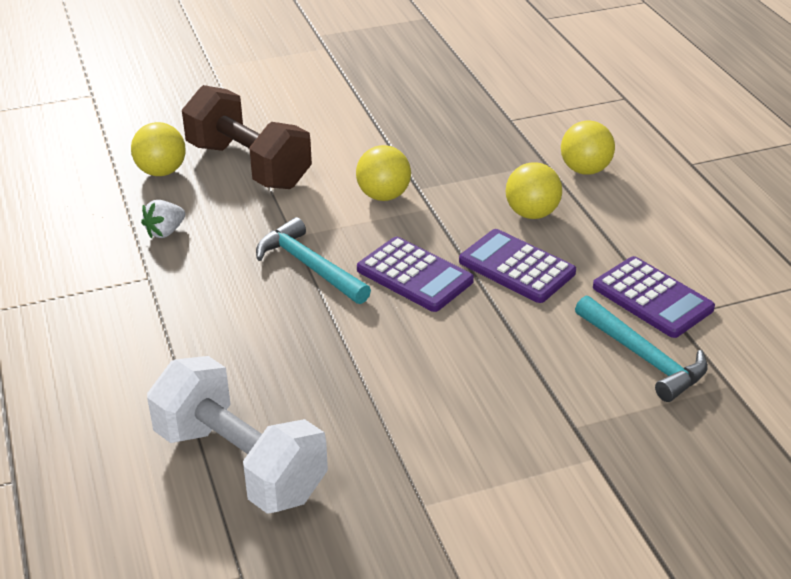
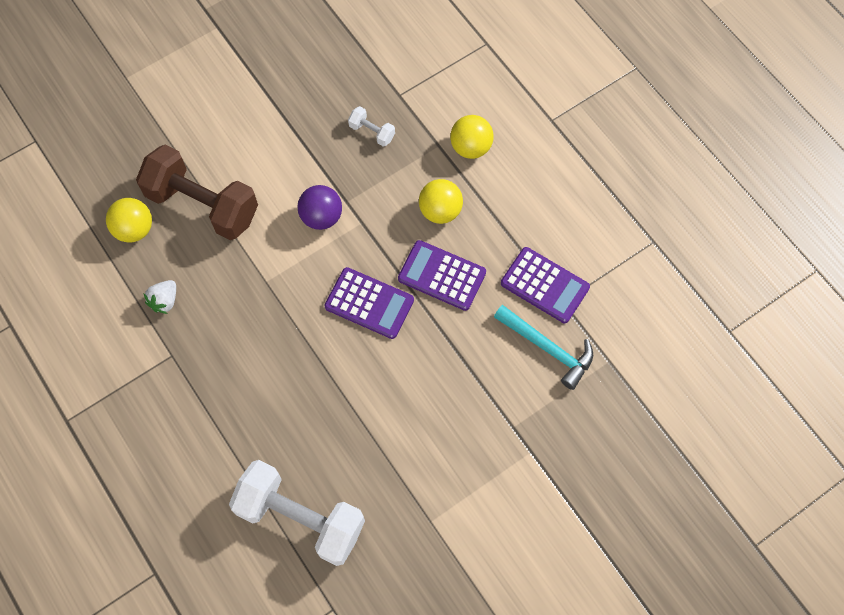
camera: 15 degrees left, 30 degrees up
(309, 266) = (288, 312): turquoise hammer -> none
(383, 196) = (321, 217): yellow ball -> purple ball
(468, 141) = (372, 132): none -> white dumbbell

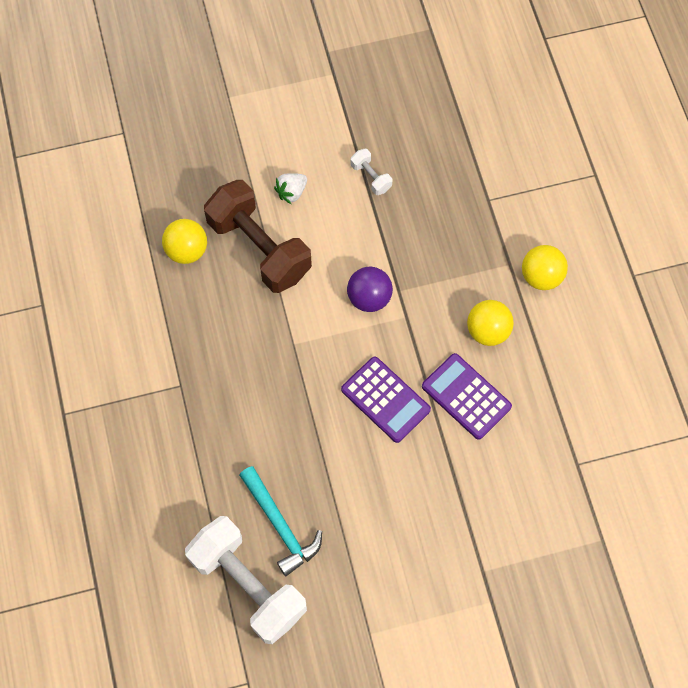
camera: 20 degrees right, 0 degrees up
(165, 301) = (192, 330): white strawberry -> white strawberry (291, 192)
(372, 132) = (448, 229): white dumbbell -> white dumbbell (371, 177)
(545, 285) = (565, 441): purple calculator -> none
(548, 348) = (545, 505): turquoise hammer -> turquoise hammer (280, 525)

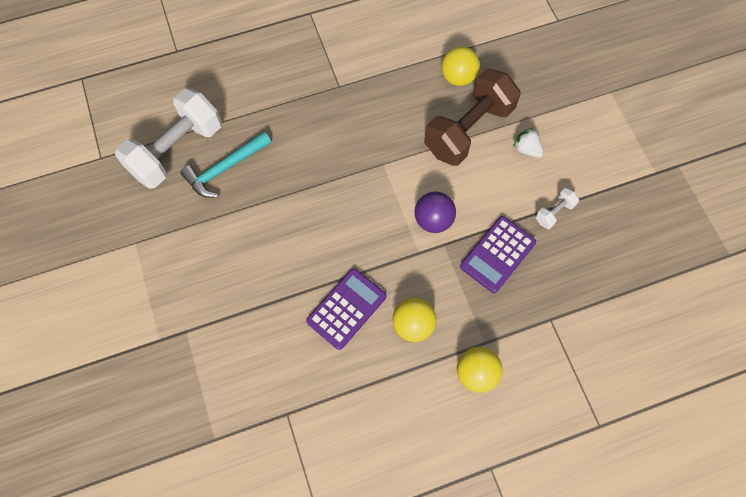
camera: 85 degrees right, 0 degrees up
(385, 399) = (338, 240): purple calculator -> purple calculator (498, 254)

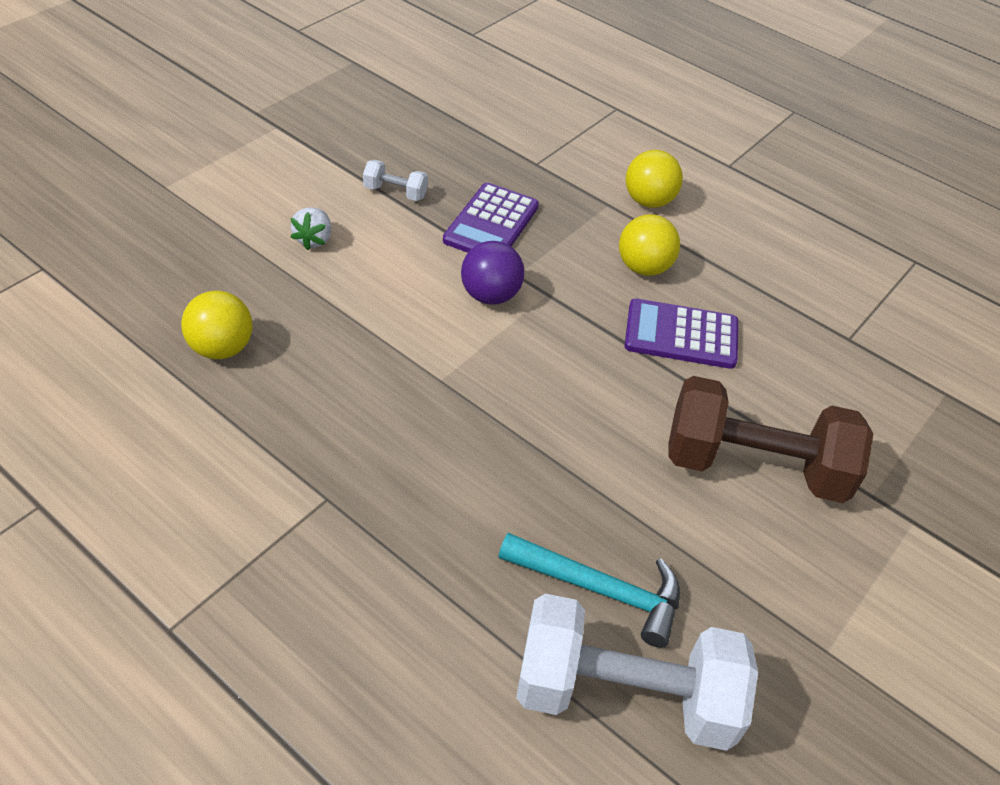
camera: 125 degrees left, 20 degrees down
(468, 130) = (317, 305): brown dumbbell -> brown dumbbell (754, 466)
(498, 254) = (491, 224): purple calculator -> purple calculator turned 105 degrees clockwise

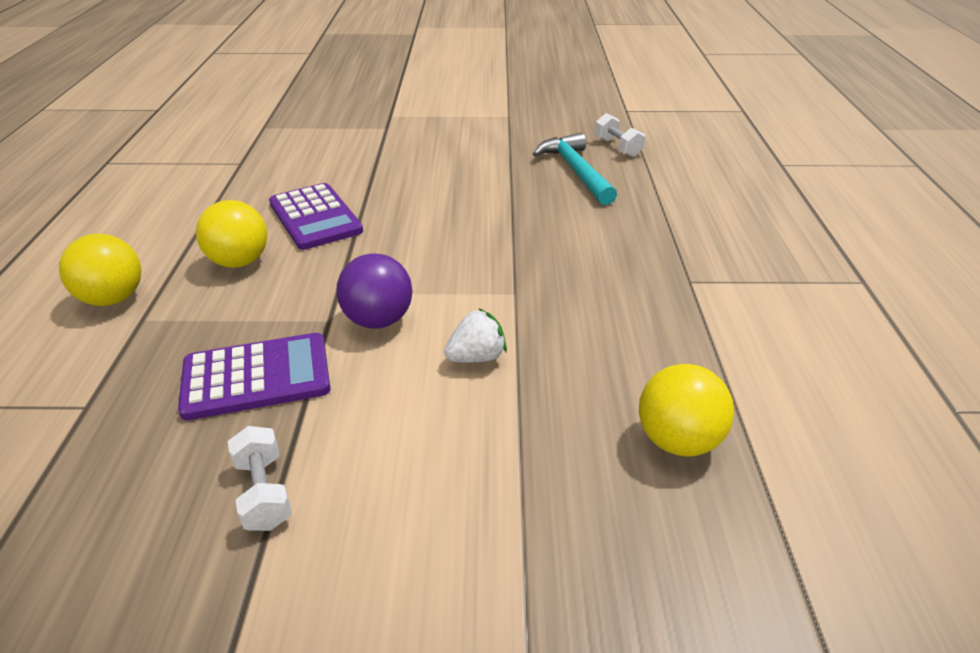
camera: 125 degrees left, 10 degrees down
(314, 239) = (440, 500): white strawberry -> white strawberry (476, 357)
(624, 694) = (617, 147): white dumbbell -> white dumbbell, size x0.42
(754, 466) = (413, 159): brown dumbbell -> none

